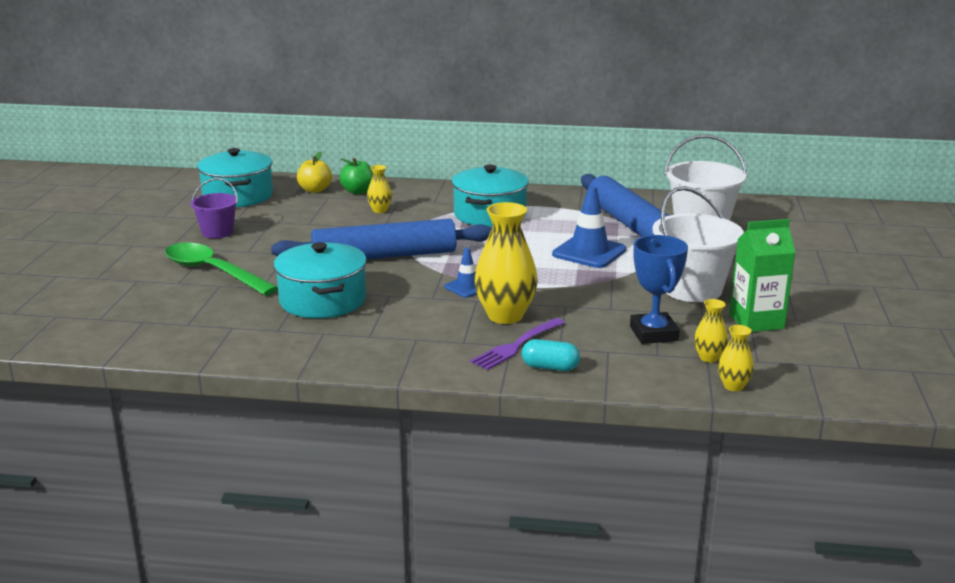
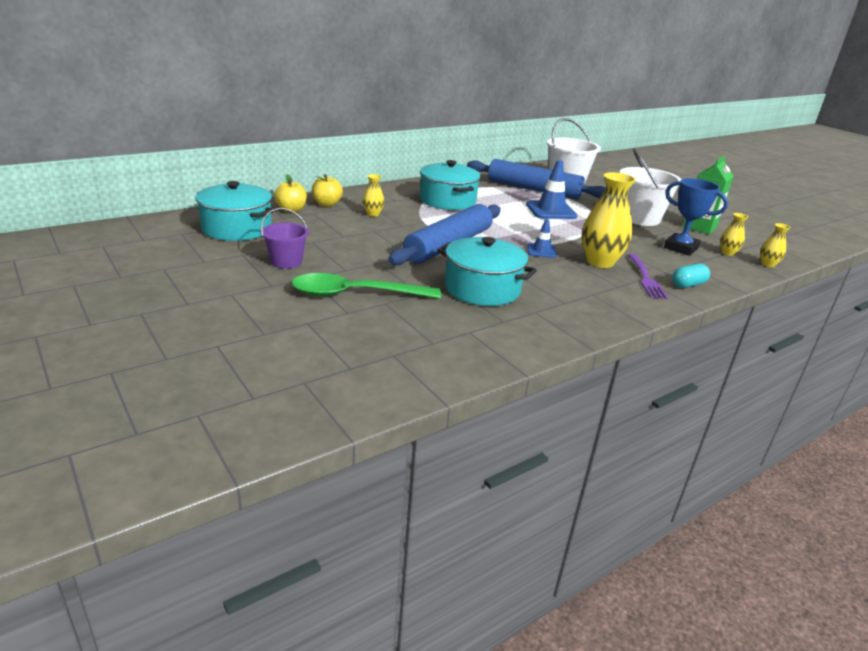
camera: 45 degrees left, 5 degrees up
(358, 191) = (327, 204): green apple -> yellow apple

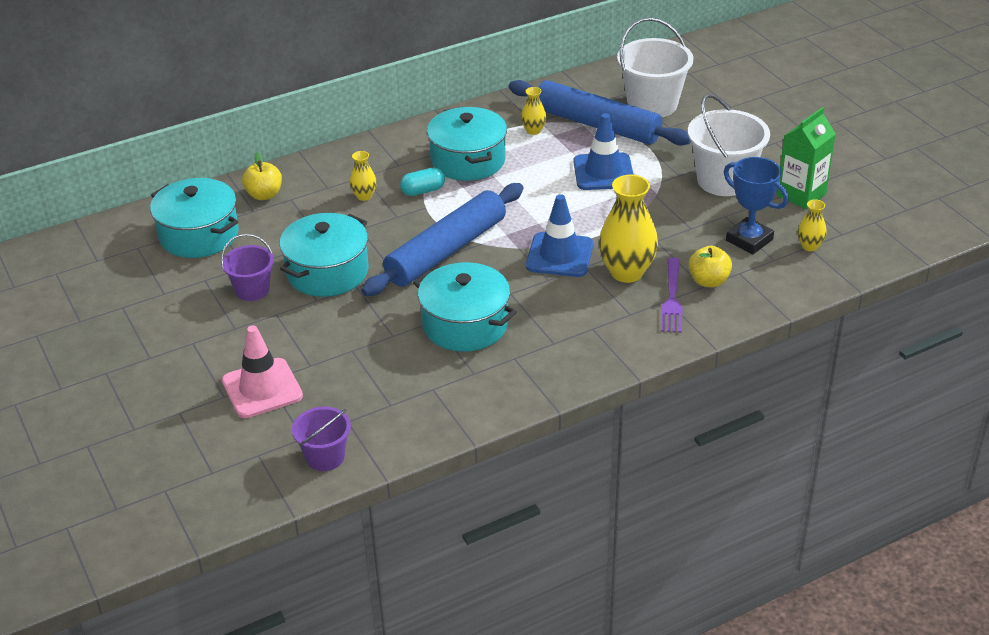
camera: 10 degrees right, 10 degrees up
(302, 328) = (262, 388): none -> pink traffic cone
(327, 204) = (309, 180): yellow apple -> yellow apple (708, 281)
(352, 253) = (327, 272): none -> turquoise pot
(356, 294) = (322, 338): green spoon -> none
(377, 384) = (325, 457): none -> purple bucket
(541, 251) = (559, 255): blue traffic cone -> blue traffic cone, size x1.77
(688, 285) = (720, 308): turquoise capsule -> turquoise capsule (423, 191)
(768, 264) = (852, 265): yellow vase -> yellow vase (533, 131)

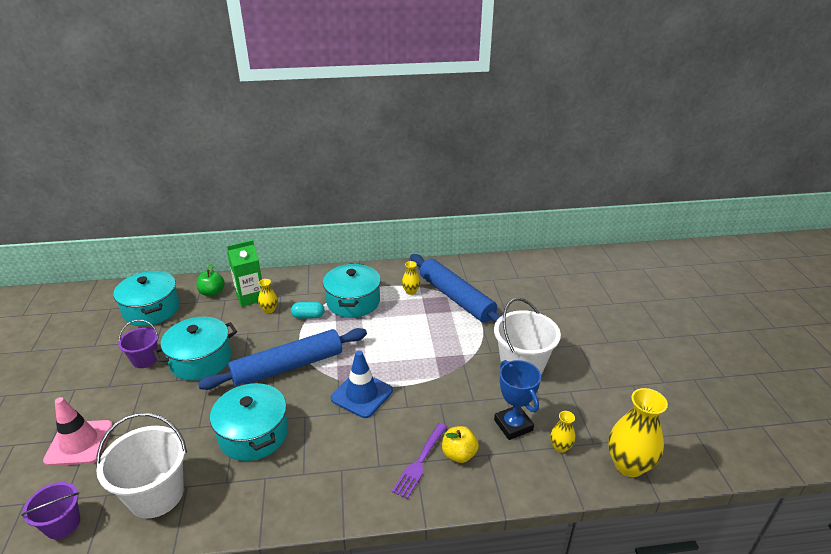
camera: 20 degrees right, 5 degrees down
(264, 195) = (212, 292): yellow apple -> green apple
(603, 172) = (437, 335): blue traffic cone -> none
(626, 272) = (400, 425): yellow vase -> yellow vase (628, 465)
(652, 104) = (504, 292): white bucket -> white bucket (156, 494)
(801, 195) = (577, 396): green carton -> green carton (250, 297)

